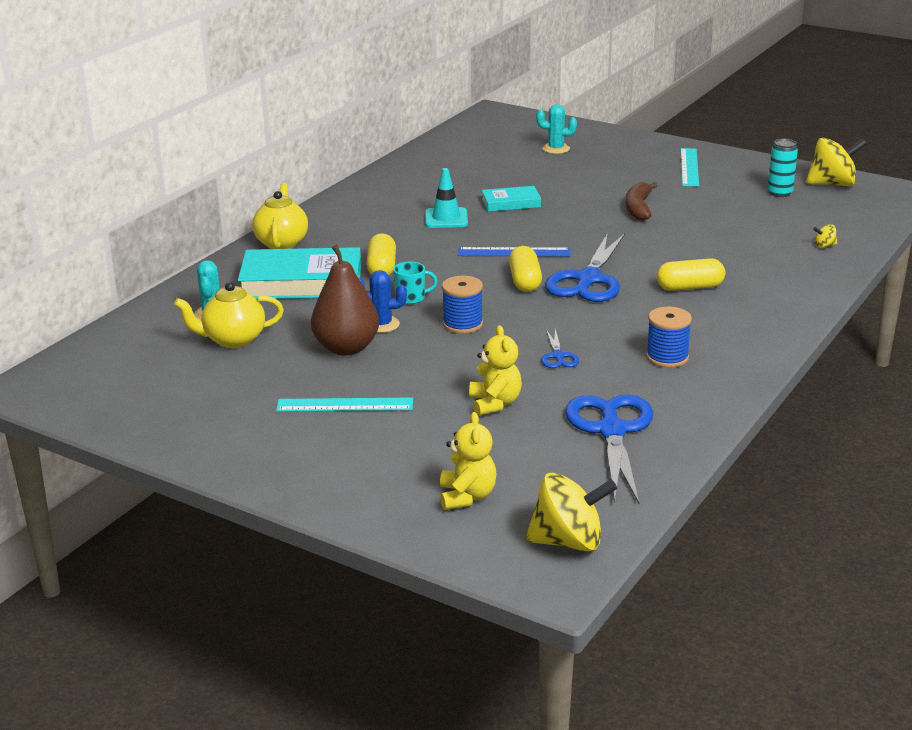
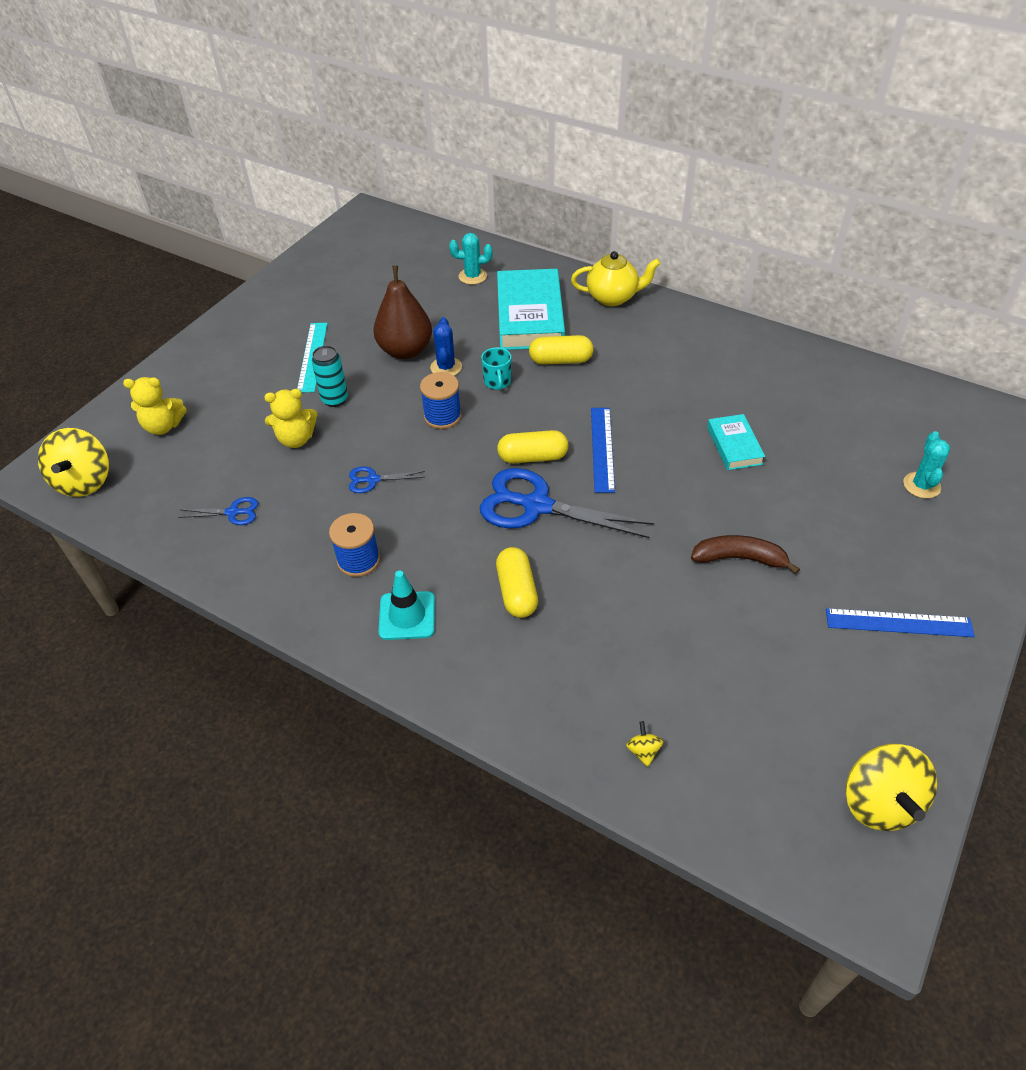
camera: 90 degrees right, 20 degrees up
(233, 340) = (427, 291): yellow teapot -> none
(446, 218) = (683, 397): turquoise traffic cone -> turquoise traffic cone (407, 616)
(611, 431) = (233, 512): blue scissors -> blue scissors, size x0.46
(689, 167) = (898, 622): turquoise ruler -> blue ruler
(780, 193) = (825, 723): turquoise can -> turquoise can (334, 399)

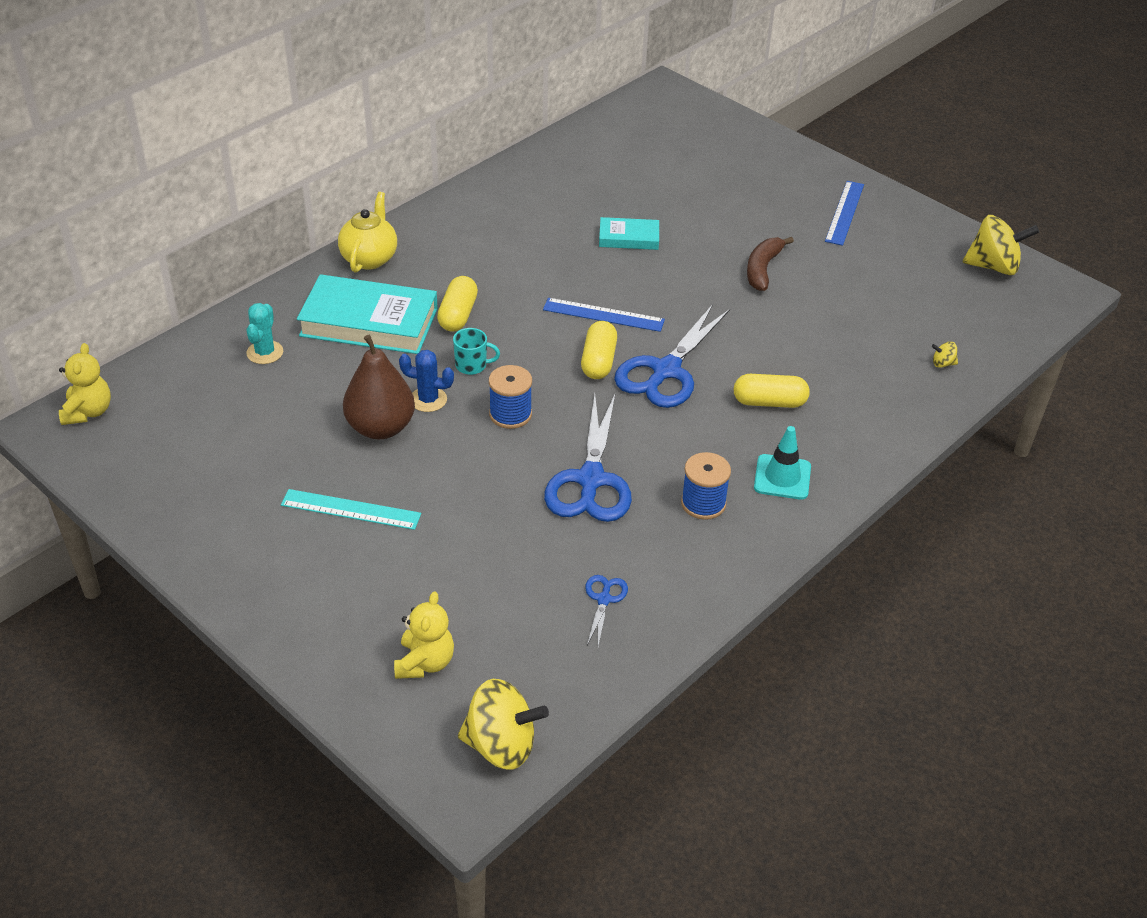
camera: 80 degrees left, 5 degrees down
(296, 439) = (500, 537): yellow teddy bear -> yellow teddy bear (88, 412)
(334, 399) = (443, 497): turquoise can -> none
(372, 480) = (590, 480): blue scissors -> blue scissors, size x2.17
(921, 485) = (709, 159): turquoise cactus -> none

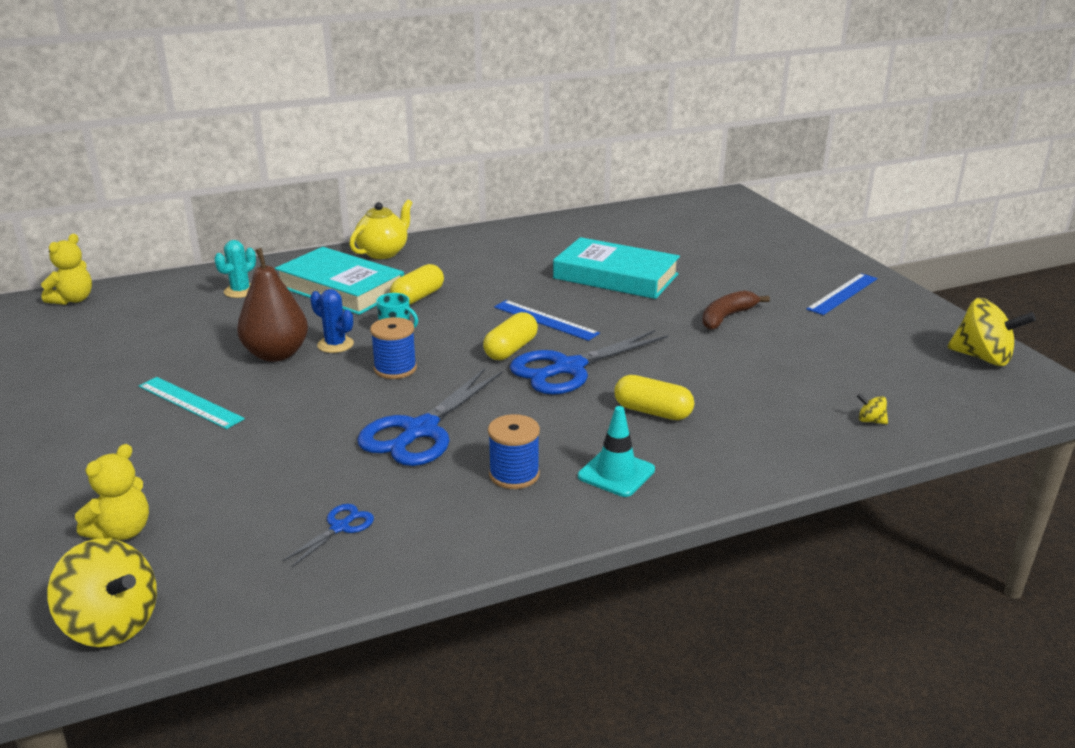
camera: 25 degrees right, 15 degrees down
(629, 238) = (615, 276): turquoise book -> turquoise book, size x1.92

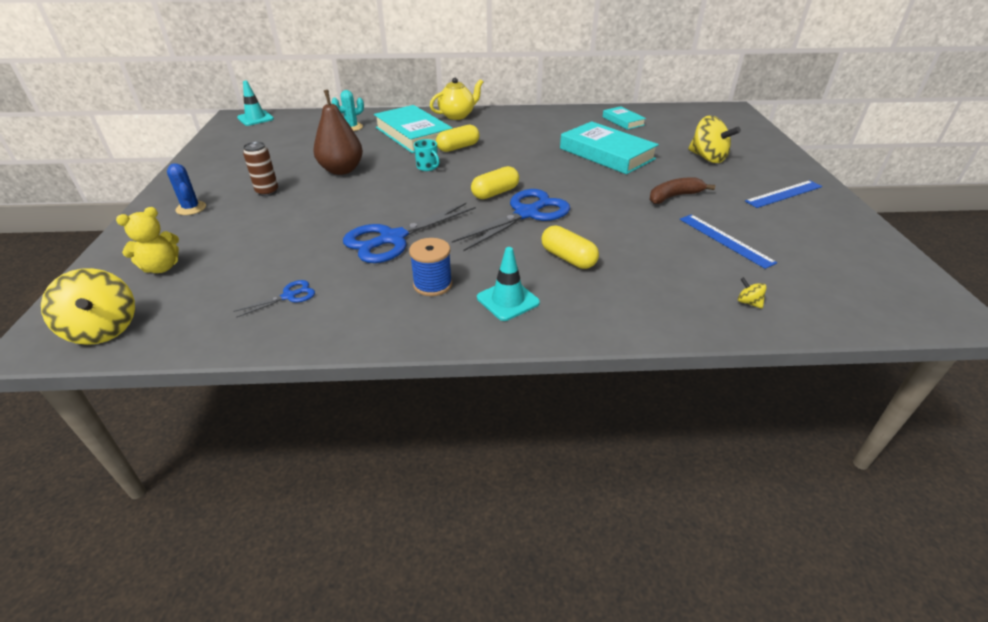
camera: 20 degrees right, 10 degrees up
(73, 300) = (255, 118): yellow teddy bear -> turquoise traffic cone
(190, 402) = (267, 192): turquoise ruler -> brown can
(335, 345) = (382, 170): blue cactus -> blue cactus (191, 208)
(395, 369) = (408, 192): blue spool -> none
(545, 320) = (534, 176): blue ruler -> blue ruler (725, 240)
(568, 368) = (526, 213): blue scissors -> blue scissors turned 150 degrees clockwise
(608, 230) = (623, 121): none -> turquoise book
(983, 358) = (887, 268): yellow spinning top -> yellow spinning top (707, 158)

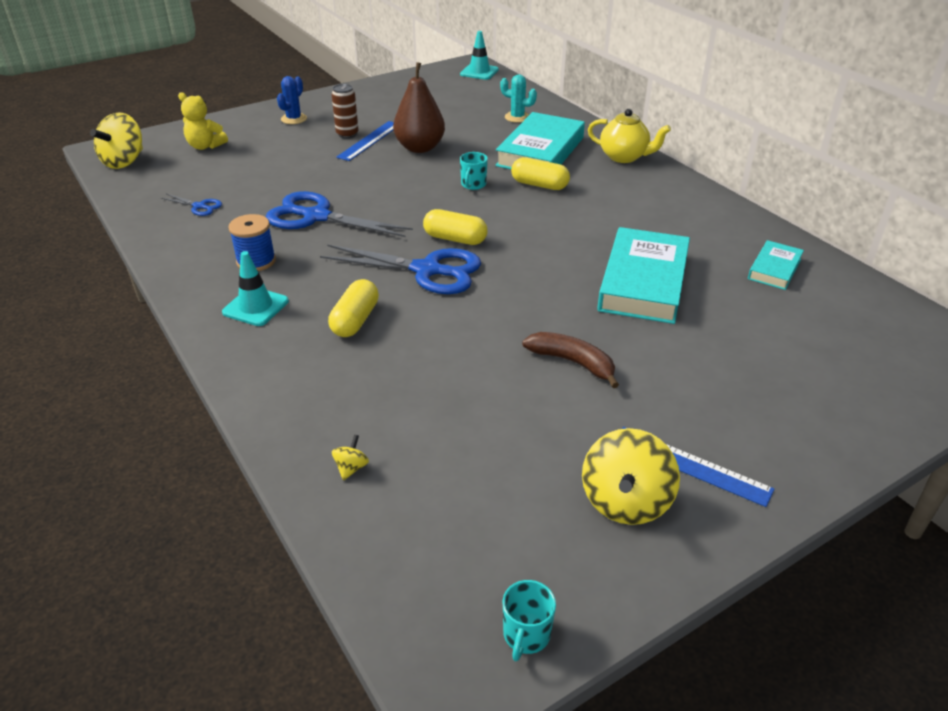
camera: 60 degrees right, 0 degrees up
(707, 158) = (736, 369): yellow spinning top -> yellow spinning top (625, 501)
(725, 240) = (490, 427): blue ruler -> blue ruler (370, 140)
(913, 279) = (526, 635): none -> turquoise mug

